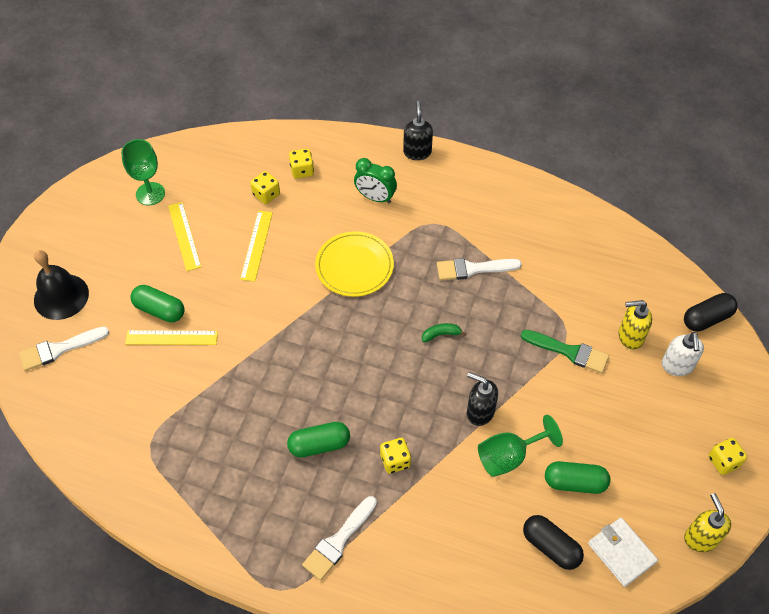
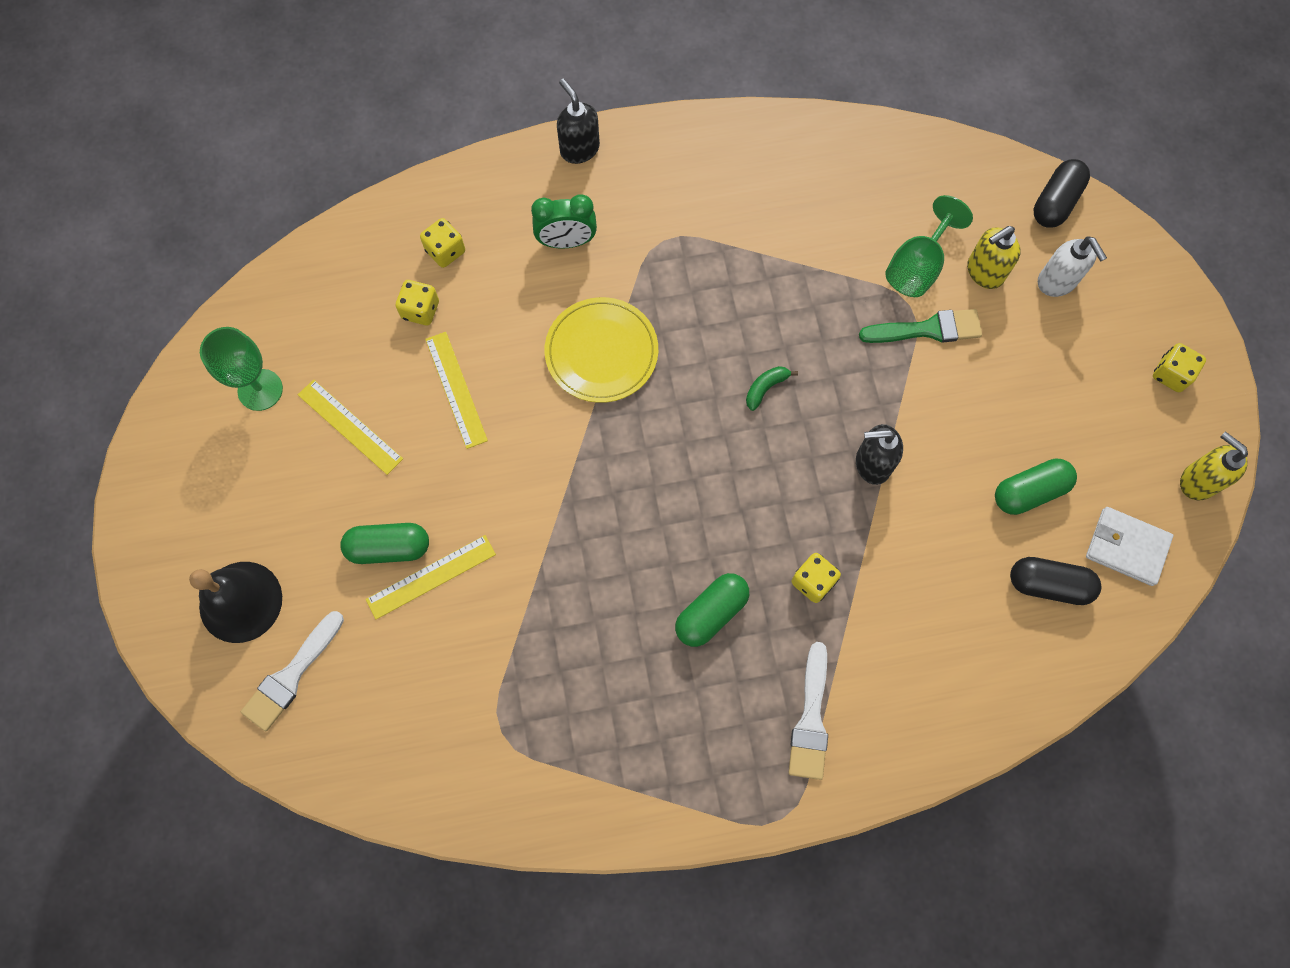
camera: 30 degrees left, 15 degrees up
(473, 269) = (750, 278): white brush -> none
(509, 456) = (938, 501): green goblet -> green goblet (917, 267)

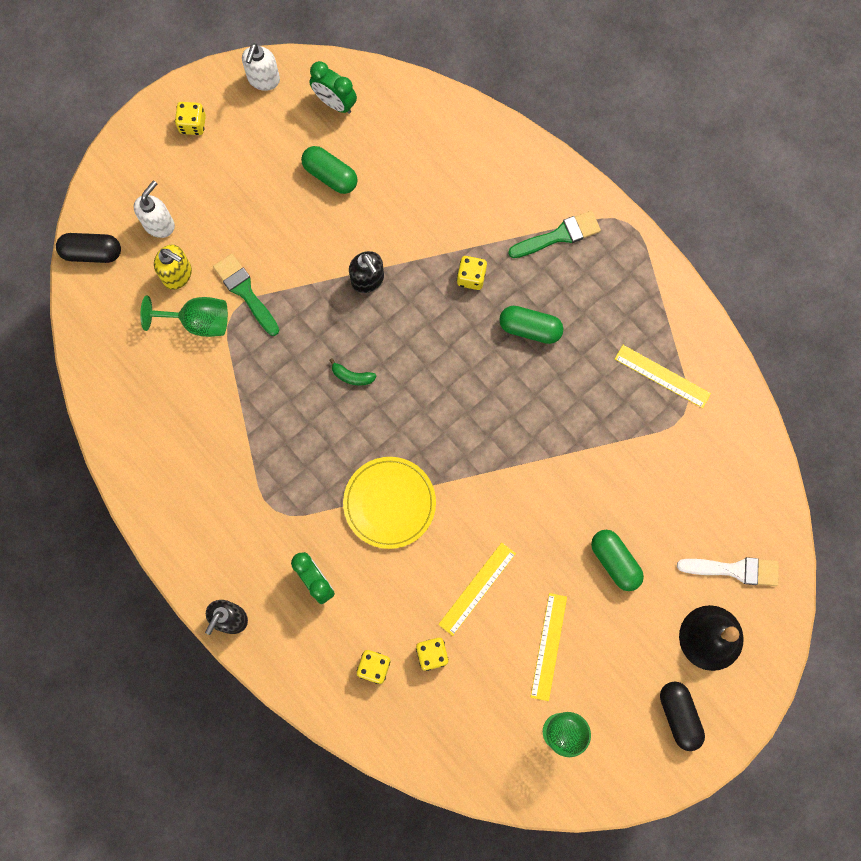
camera: 120 degrees left, 5 degrees up
(431, 576) = (616, 521): yellow ruler -> yellow ruler (662, 376)
(810, 718) = (558, 236): white brush -> green brush
(1048, 585) = (388, 137): black capsule -> black capsule (679, 715)
(1126, 547) = (335, 103): white wallet -> green clock
(1197, 481) = (263, 79): yellow soap dispenser -> white soap dispenser

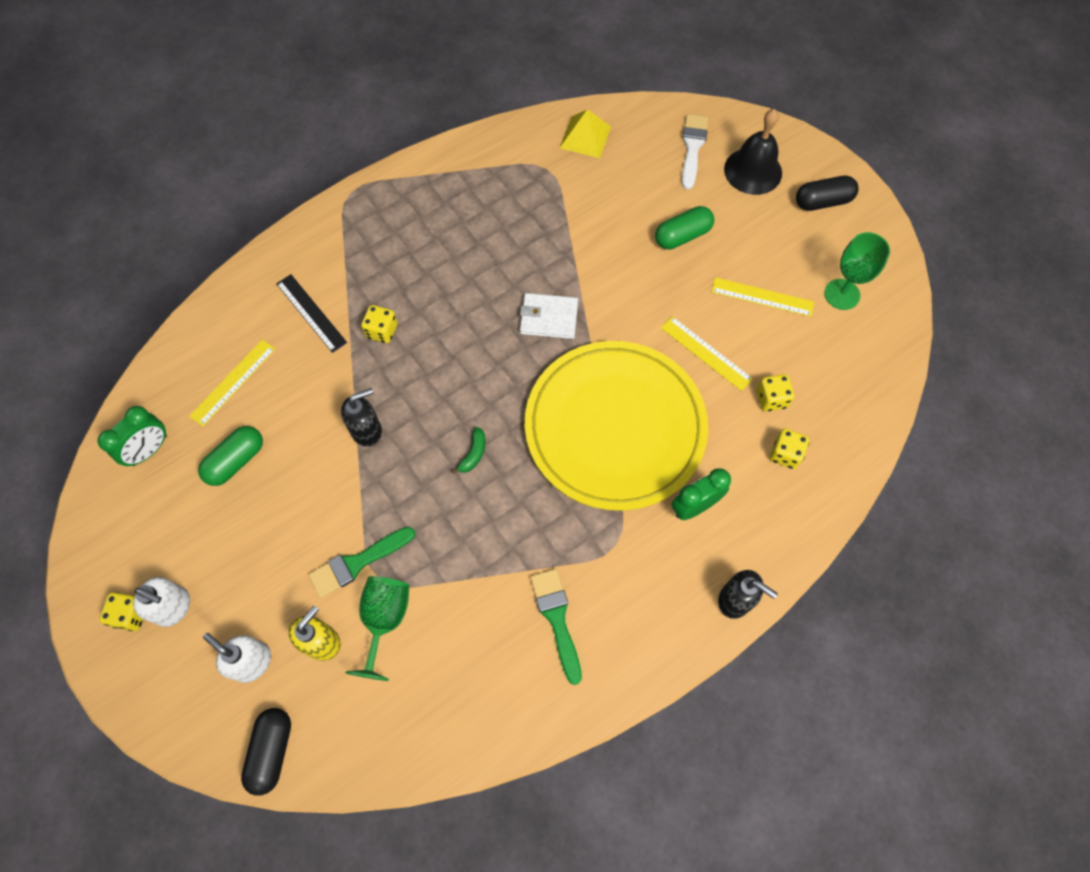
camera: 85 degrees left, 10 degrees down
(263, 79) = (97, 527): white soap dispenser -> white soap dispenser (174, 607)
(389, 503) = (615, 427): yellow plate -> yellow plate, size x1.86
(484, 210) = (311, 313): none -> black ruler
(501, 432) = (549, 318): none -> white wallet
(530, 328) = (445, 284): green capsule -> none
(558, 236) = (352, 250): green brush -> green brush (557, 619)
(662, 376) = (508, 181): yellow ruler -> yellow ruler (233, 382)
(732, 452) = (585, 137): none -> yellow pyramid

